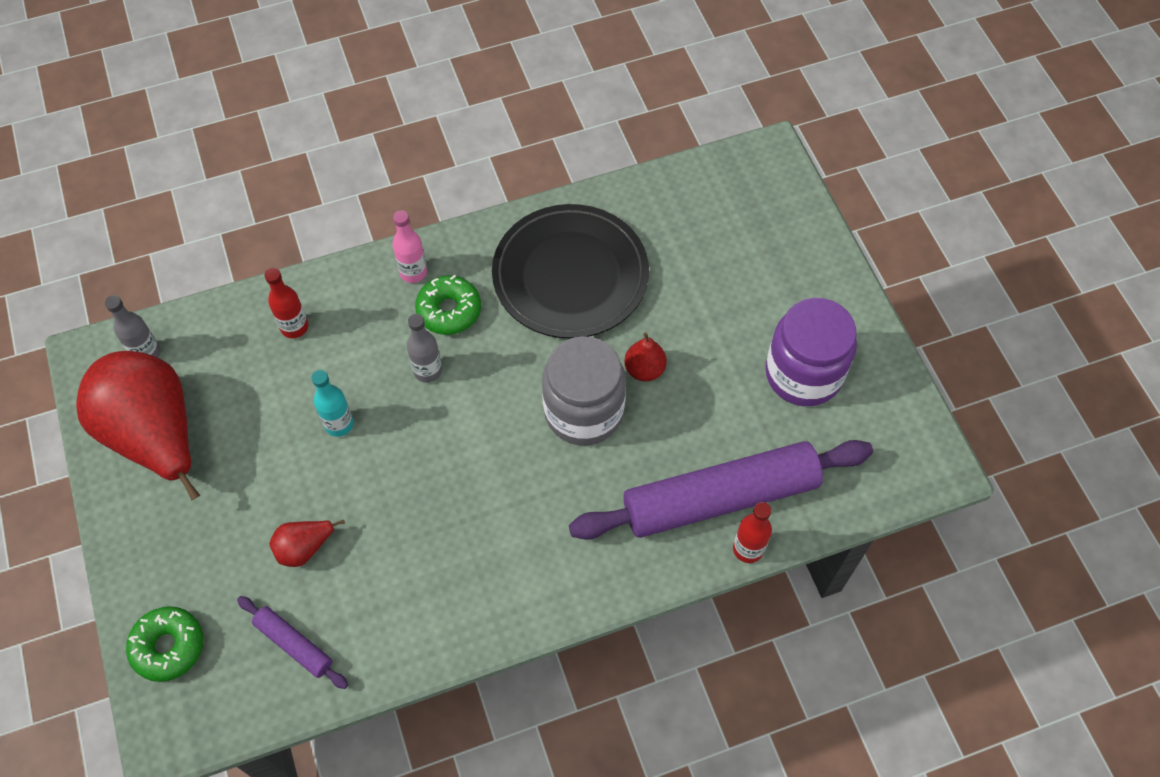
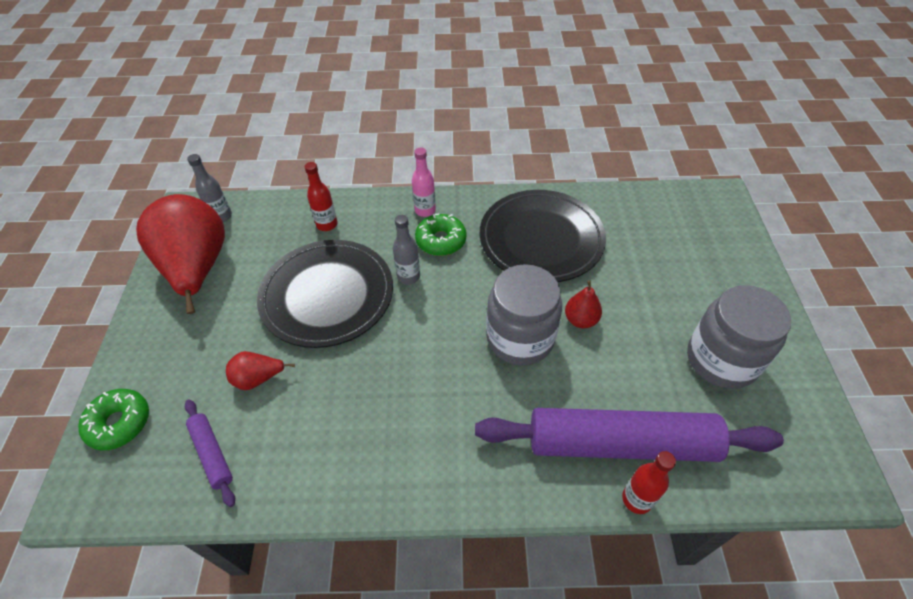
camera: 20 degrees right, 10 degrees down
(339, 424) = (327, 296): turquoise bottle -> black plate
(803, 374) = (721, 360): purple jar -> grey jar

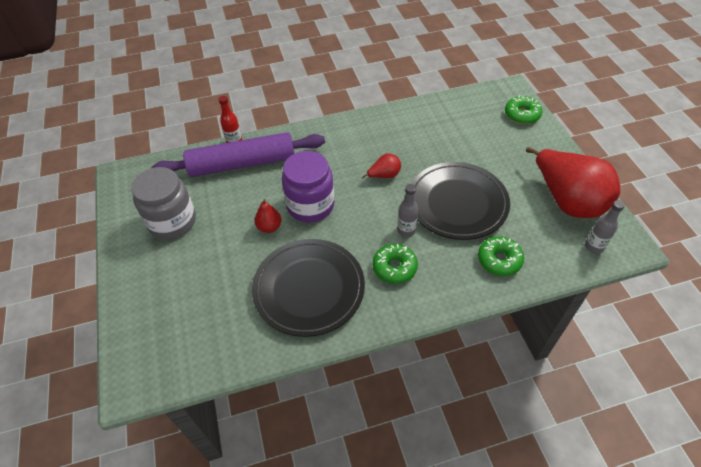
camera: 165 degrees right, 0 degrees up
(212, 454) = (461, 114): purple rolling pin -> none
(258, 378) = (464, 148): red pear -> red pear (384, 175)
(327, 224) = (499, 260): red bottle -> green donut
(425, 210) = (422, 295): pink bottle -> none
(520, 338) = (310, 205): grey jar -> purple jar

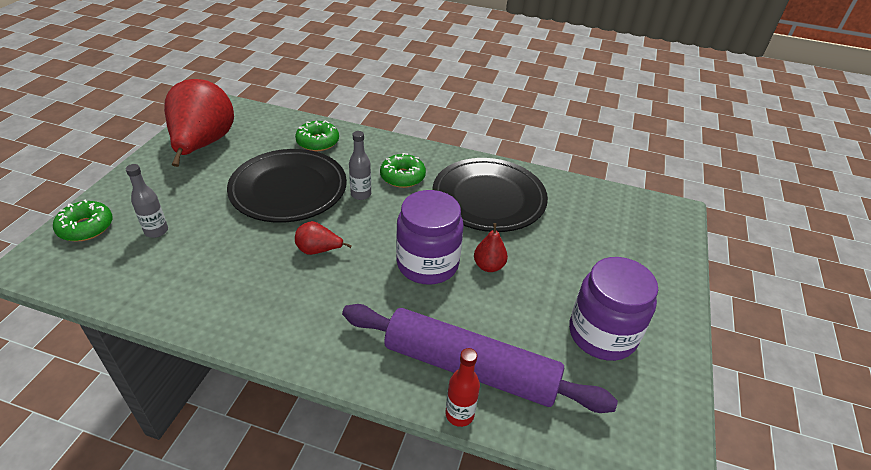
camera: 150 degrees left, 10 degrees down
(172, 221) = (602, 334): grey jar -> purple jar
(594, 246) = (241, 116): grey bottle -> grey bottle (156, 231)

